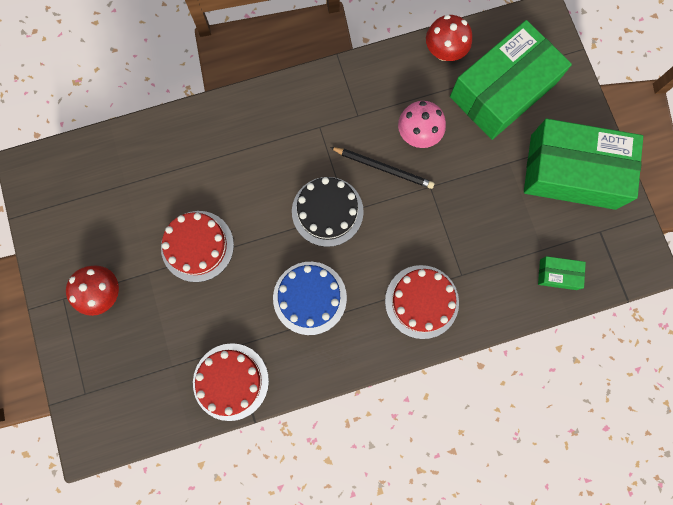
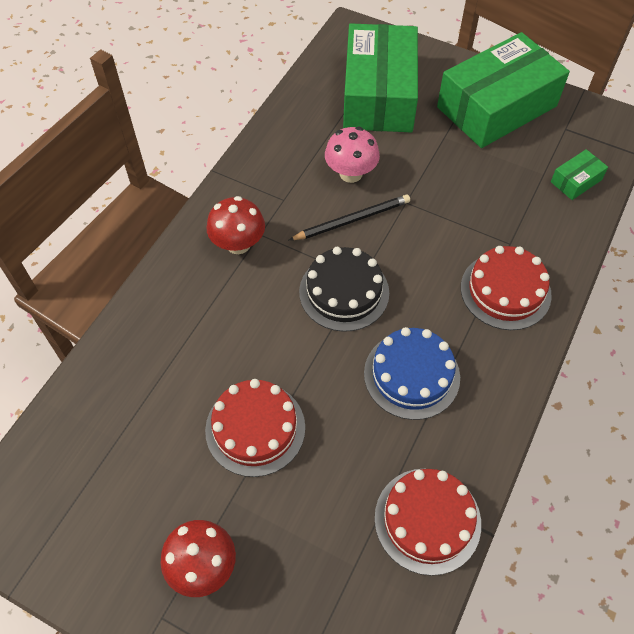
camera: 45 degrees left, 20 degrees down
(444, 52) = (302, 103): red mushroom -> red mushroom (238, 244)

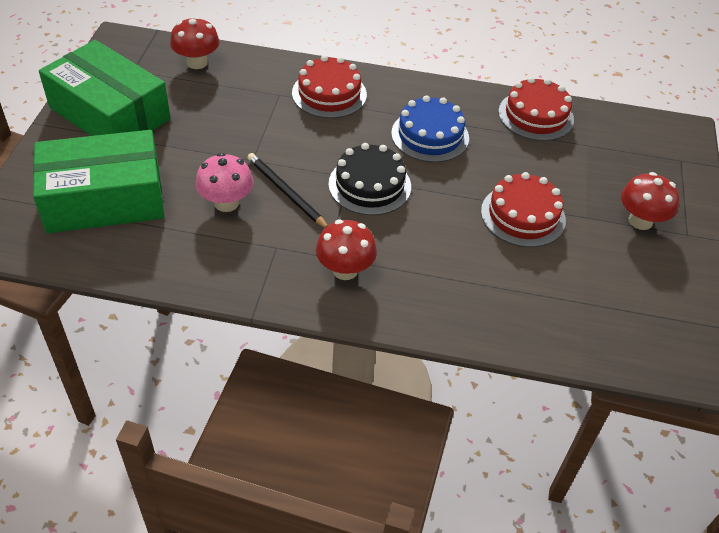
camera: 110 degrees left, 10 degrees down
(576, 181) = (197, 62): green box -> red mushroom

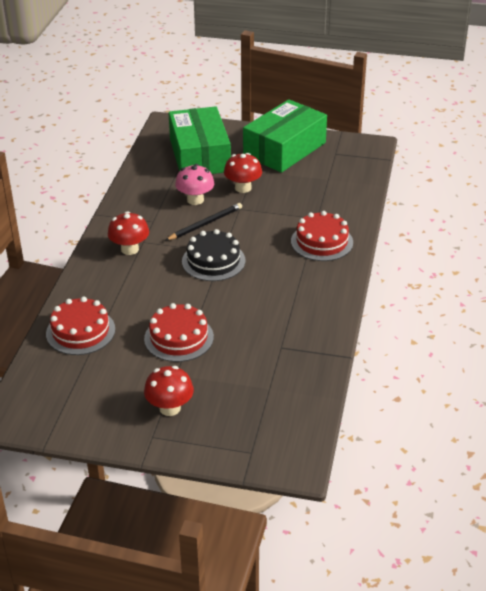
camera: 95 degrees right, 10 degrees down
(197, 62) = (350, 179): red mushroom -> red mushroom (243, 188)
(430, 135) = (274, 293): blue cake -> none
(536, 115) = (308, 358): red cake -> red cake (80, 331)

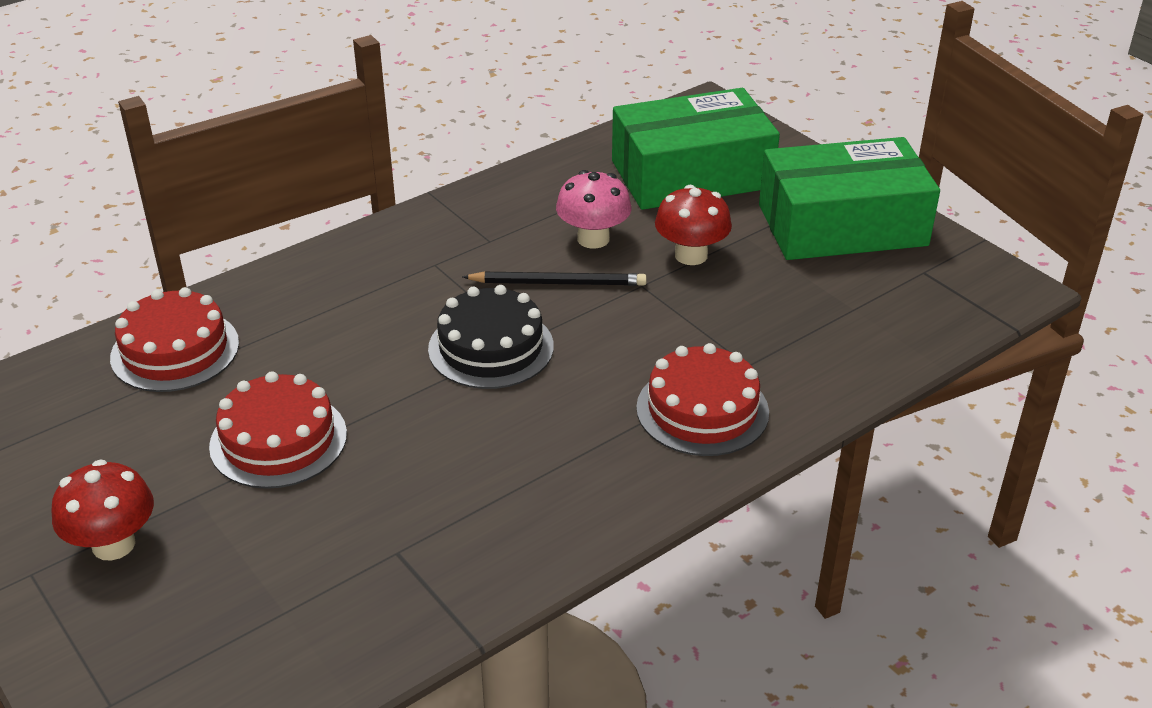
camera: 40 degrees right, 0 degrees up
(130, 249) = (402, 266): red mushroom -> none
(199, 155) = (691, 174): green box -> green box turned 45 degrees clockwise

